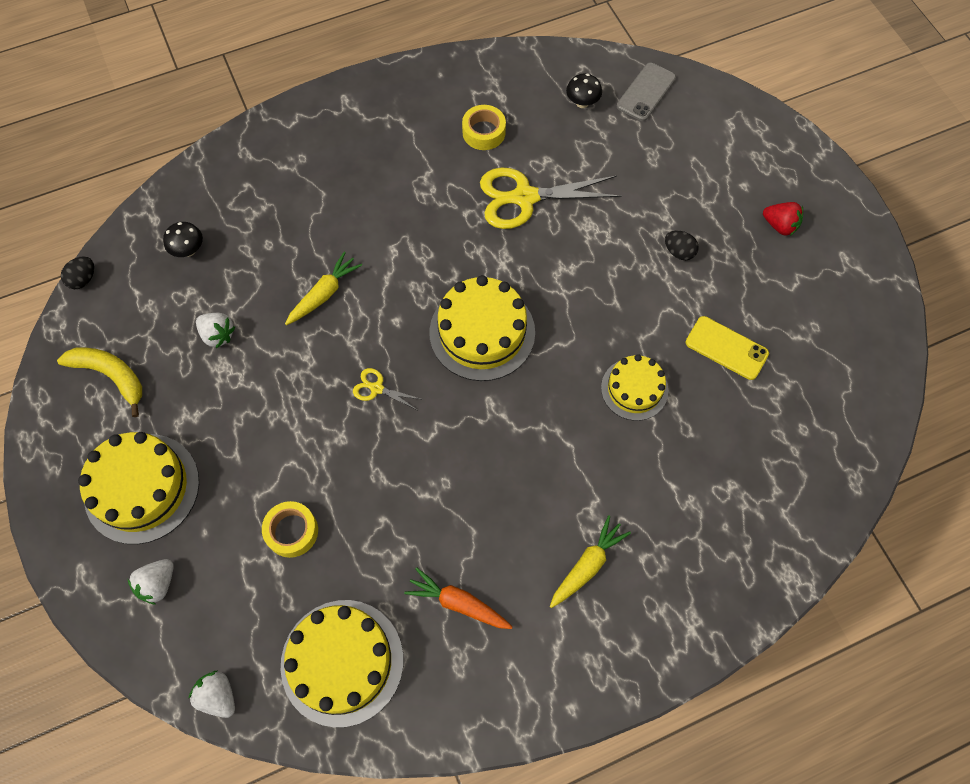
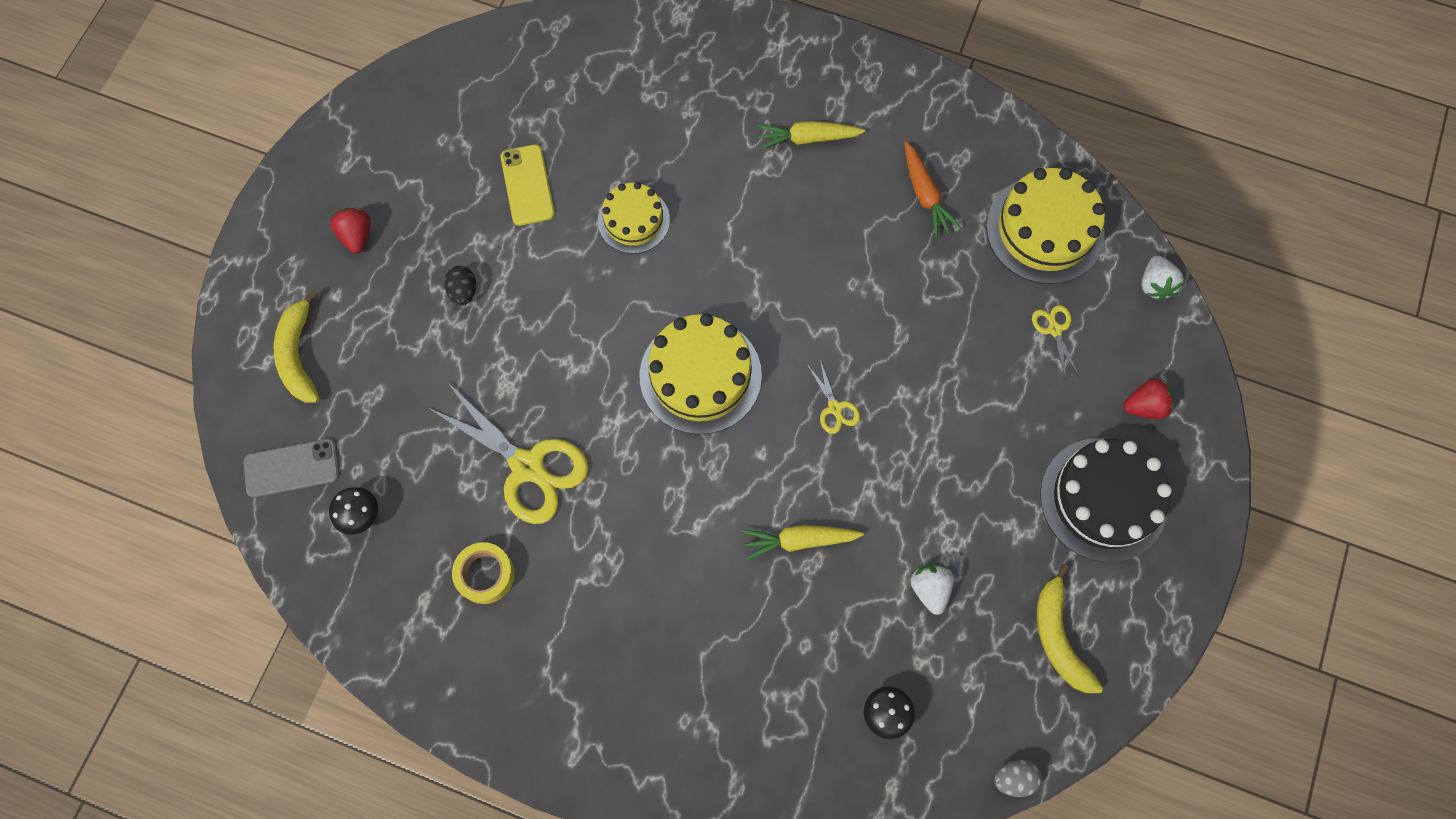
camera: 135 degrees left, 5 degrees up
(83, 279) = (1014, 778): black egg -> grey egg
(142, 488) = (1103, 499): yellow cake -> black cake
(158, 584) = (1144, 406): white strawberry -> red strawberry
(270, 583) = (1054, 330): none -> yellow scissors
(292, 531) = (1006, 353): yellow tape -> none
(719, 141) = (299, 355): none -> yellow banana

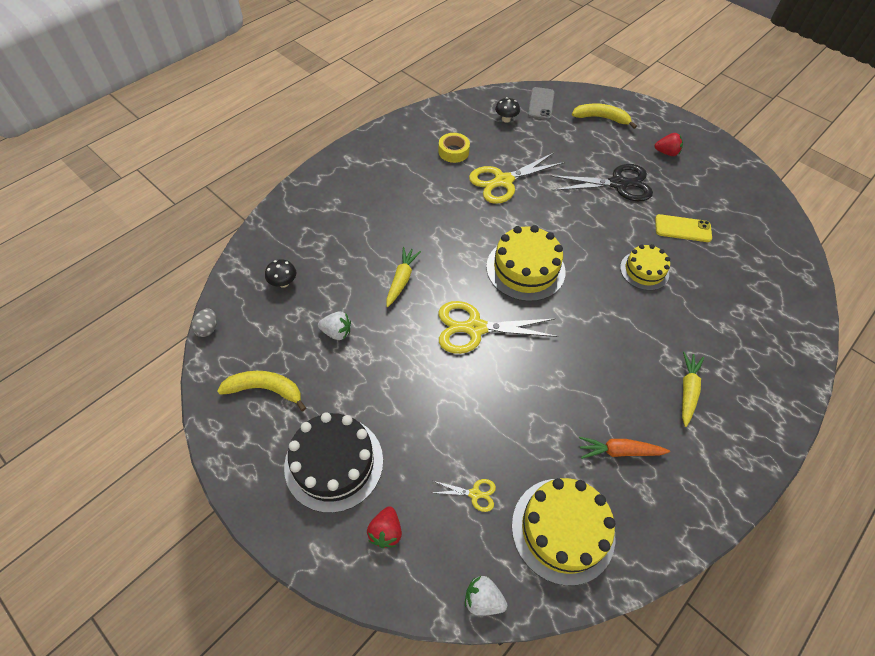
camera: 110 degrees right, 15 degrees down
(463, 291) = (618, 184): black egg -> black scissors
(835, 408) = (475, 328): yellow scissors -> yellow scissors, size x2.19

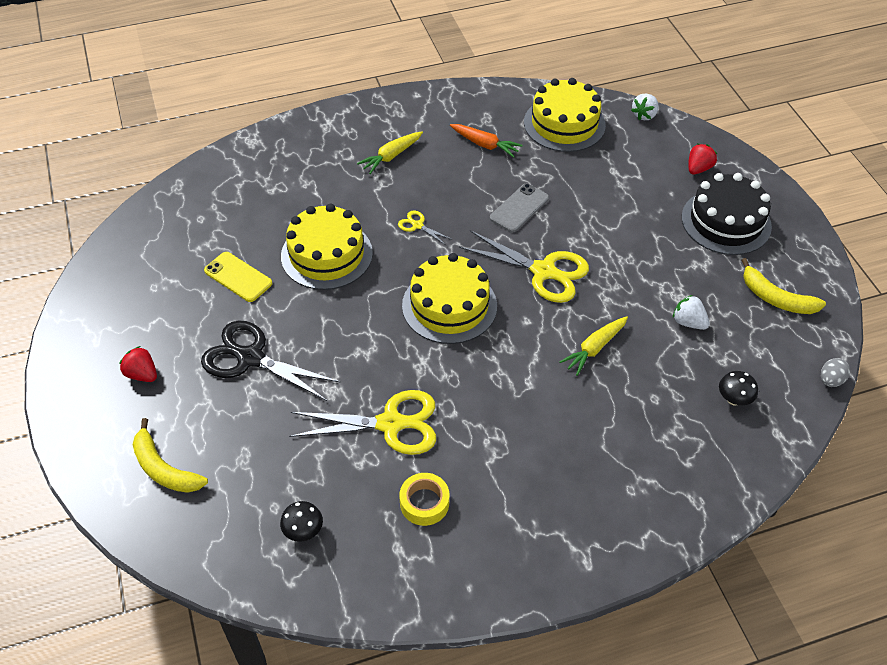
camera: 150 degrees left, 5 degrees down
(474, 494) = (618, 163): yellow scissors -> yellow scissors (417, 225)
(483, 599) = (644, 115): white strawberry -> white strawberry turned 75 degrees clockwise
(541, 104) = (224, 538): grey phone -> grey phone (519, 208)
(644, 270) = (326, 254): yellow cake -> yellow cake, size x1.62

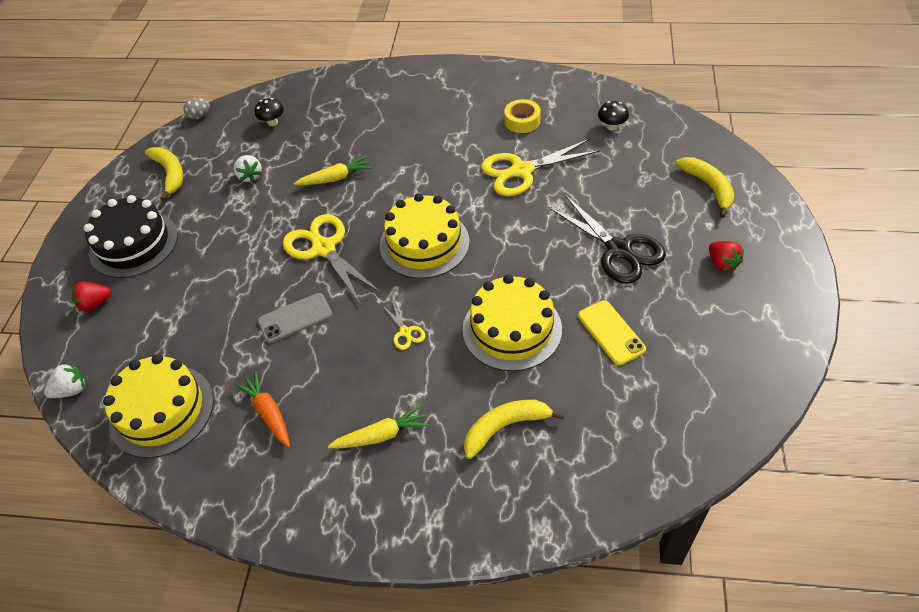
camera: 150 degrees left, 0 degrees up
(301, 187) = (505, 427): none -> yellow banana
(390, 424) = (522, 171): yellow scissors -> yellow scissors turned 45 degrees counterclockwise

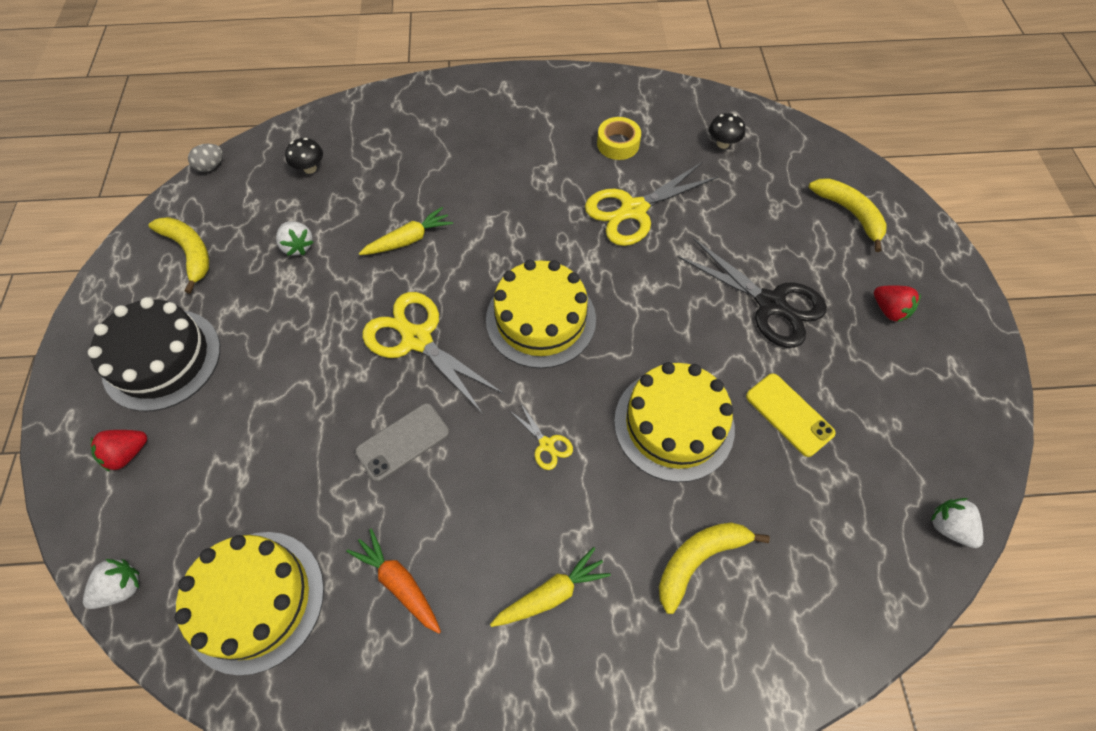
camera: 15 degrees left, 10 degrees up
(726, 430) = (948, 527): none -> white strawberry

